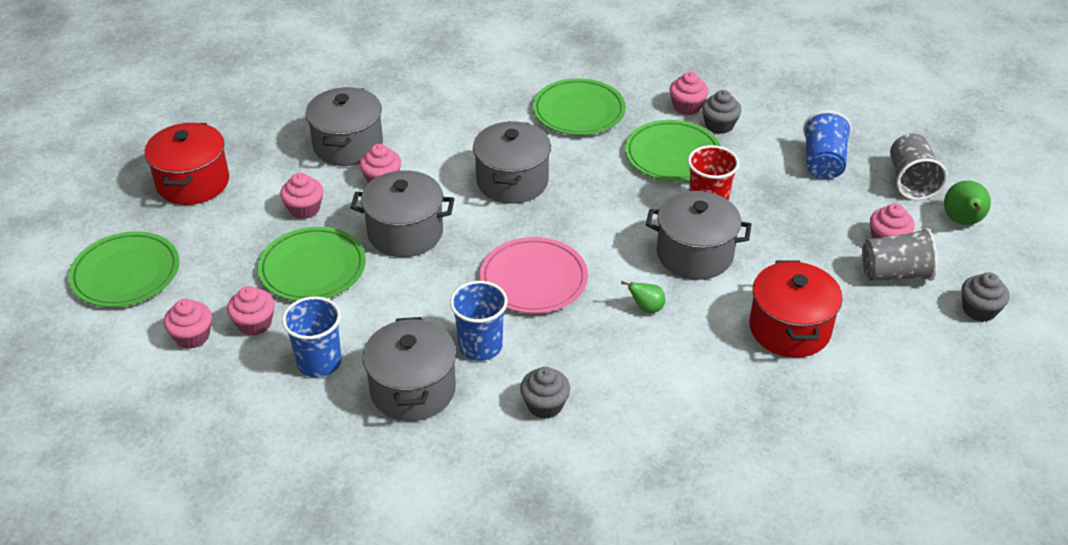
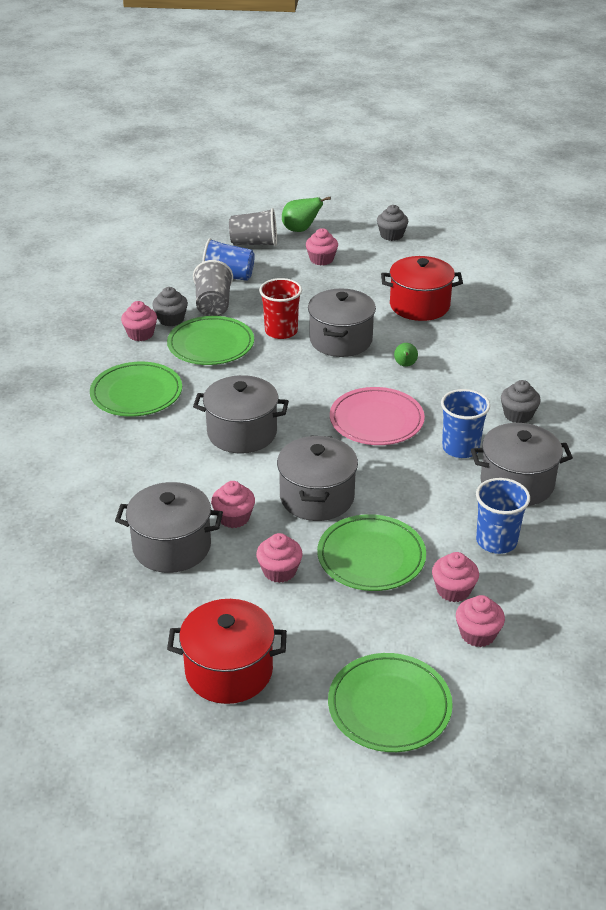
camera: 90 degrees left, 5 degrees down
(895, 274) = (358, 260): grey cup -> grey cup (213, 305)

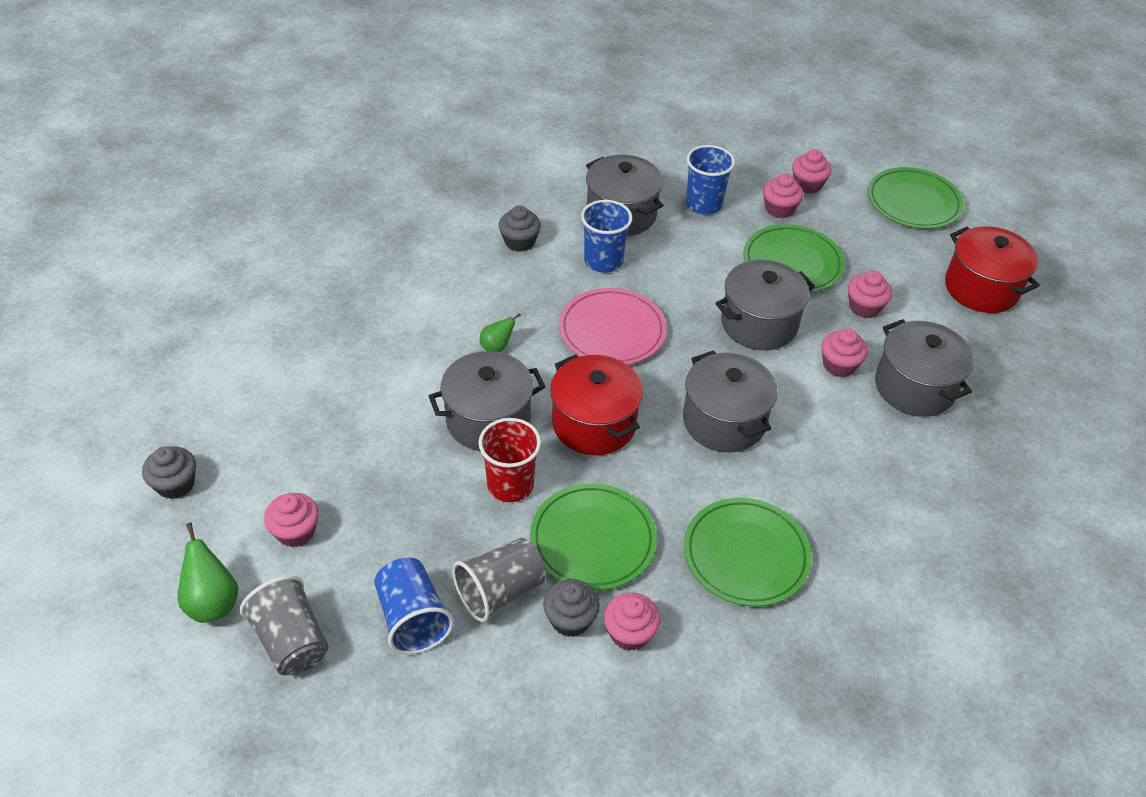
camera: 125 degrees left, 10 degrees up
(419, 305) = (359, 382): red pot -> red pot (594, 424)

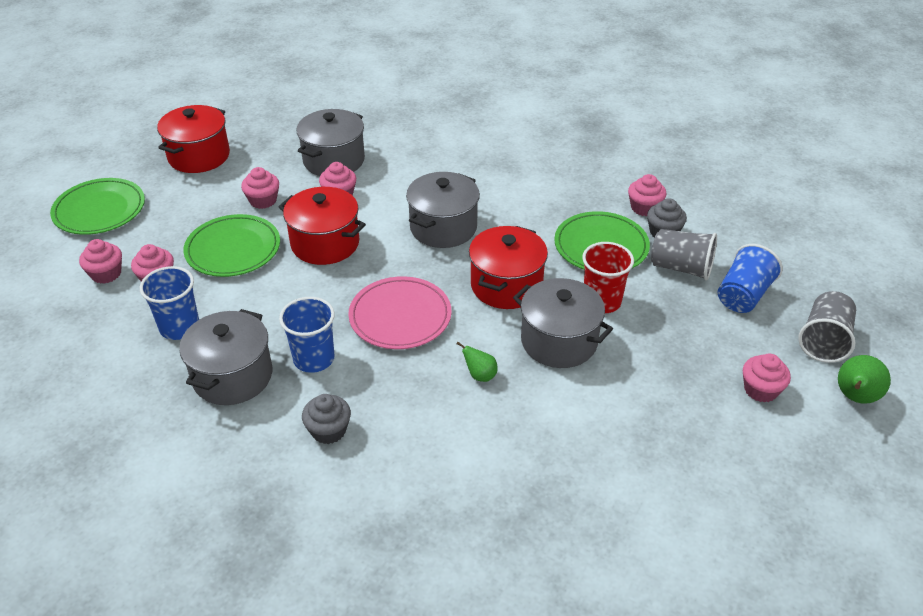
camera: 120 degrees left, 5 degrees down
(175, 484) = (815, 494): grey cupcake -> none
(746, 555) = (543, 185): green plate -> none
(759, 324) = (325, 243): grey pot -> red pot

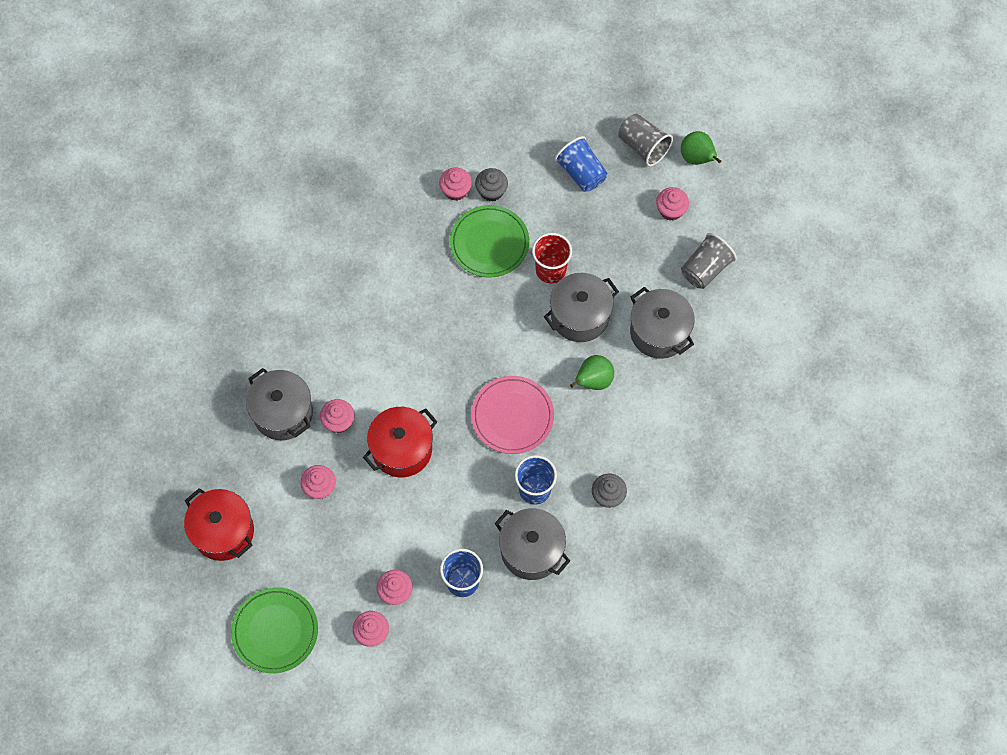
camera: 70 degrees left, 25 degrees up
(233, 249) = (380, 524): green plate -> none
(443, 227) = (418, 351): grey pot -> grey pot (659, 332)
(480, 375) = (593, 381): green pear -> green pear, size x1.61
(506, 285) = (507, 329): red pot -> none
(681, 268) = (536, 199): grey cup -> grey cup (705, 269)

